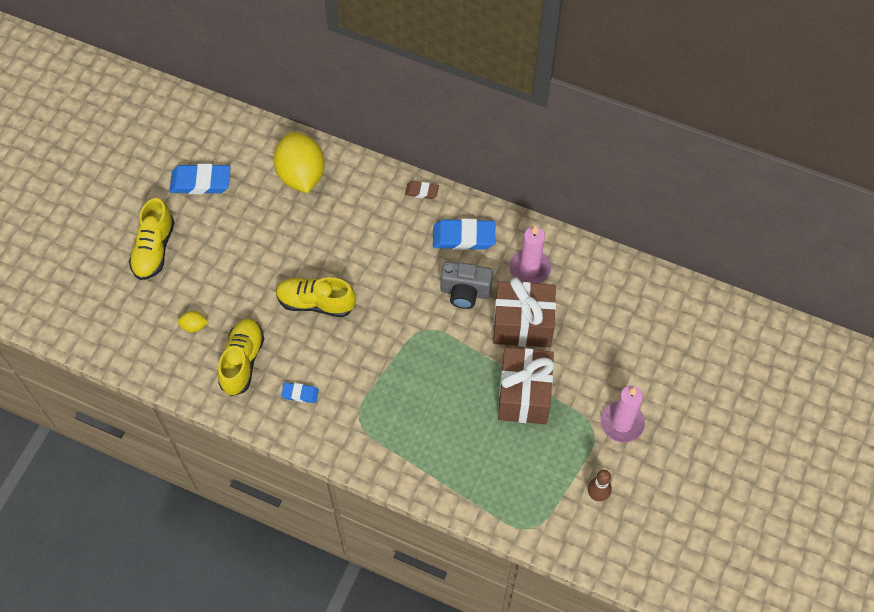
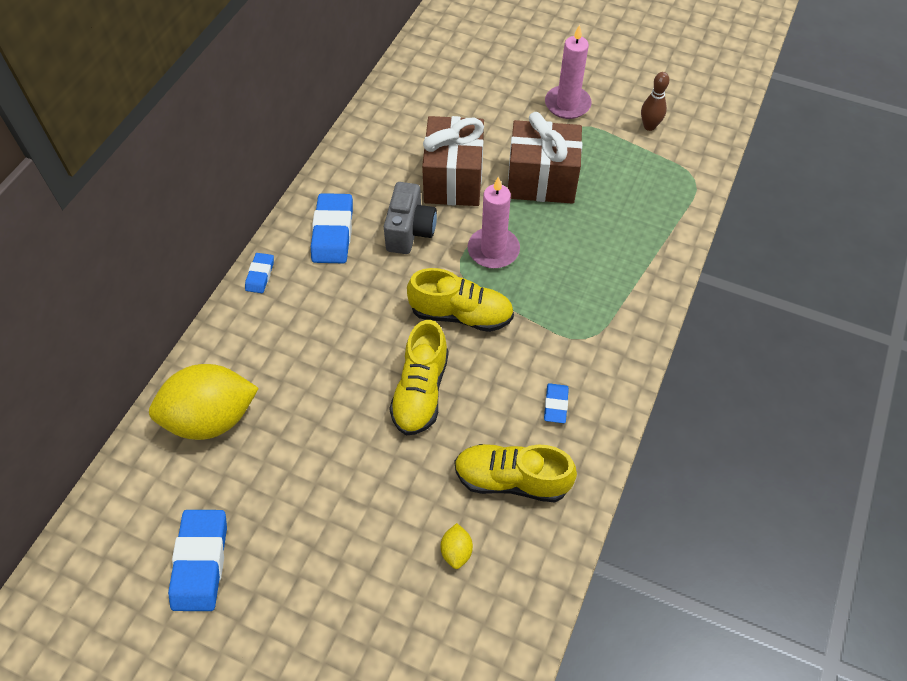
camera: 90 degrees left, 5 degrees down
(154, 249) = (318, 626): yellow shoe -> yellow shoe (461, 314)
(422, 191) = (260, 275): brown eraser -> blue eraser
(529, 269) = (381, 172): pink candle -> pink candle (493, 250)

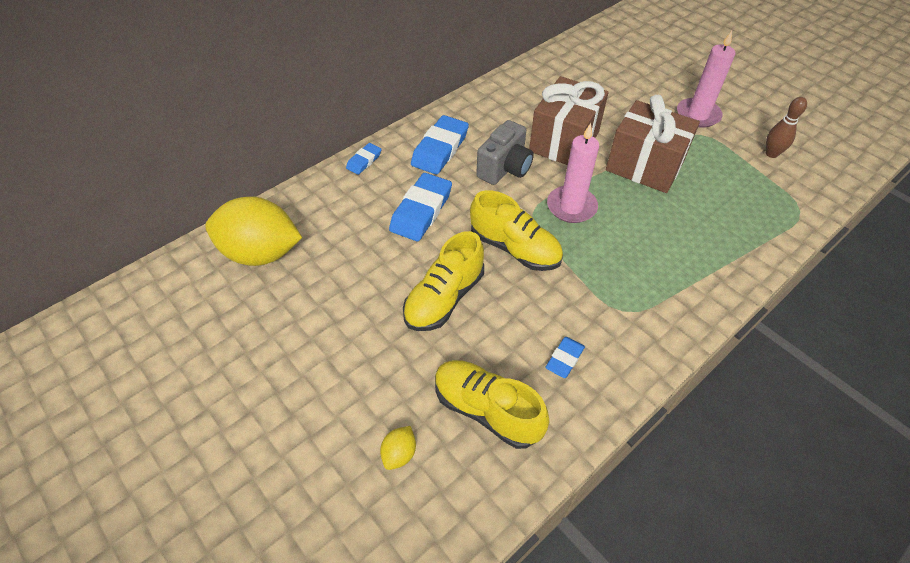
camera: 25 degrees right, 5 degrees down
(200, 562) = (181, 363): blue eraser -> blue eraser (421, 211)

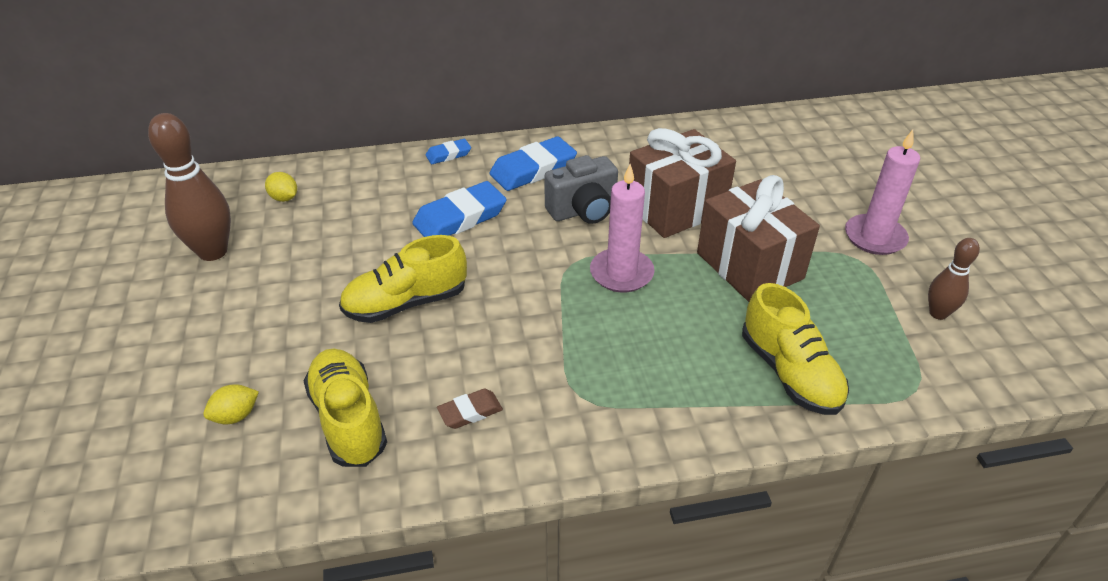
camera: 30 degrees right, 10 degrees down
(243, 327) = (213, 252): none -> brown bowling pin
(261, 253) = (284, 198): yellow lemon -> yellow lemon, size x0.40
(514, 248) = (520, 288): yellow shoe -> yellow shoe (789, 372)
(564, 359) = (470, 412): blue eraser -> brown eraser

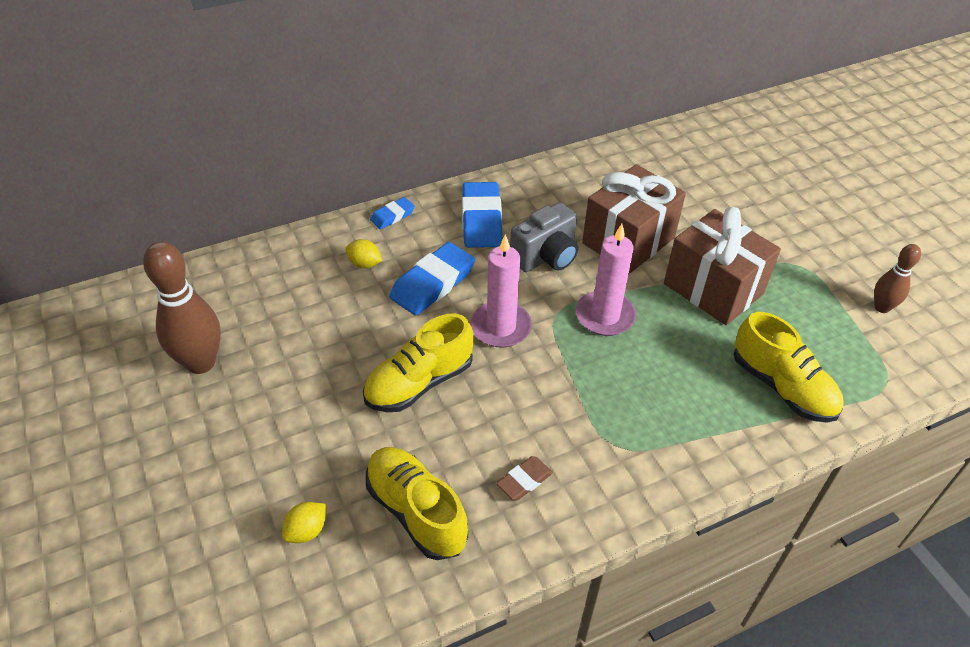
camera: 15 degrees left, 5 degrees up
(284, 198) = (247, 291): yellow lemon -> yellow lemon (364, 264)
(533, 169) = (481, 220): blue eraser -> blue eraser turned 45 degrees counterclockwise
(874, 237) = (808, 242): pink candle -> pink candle (501, 327)

